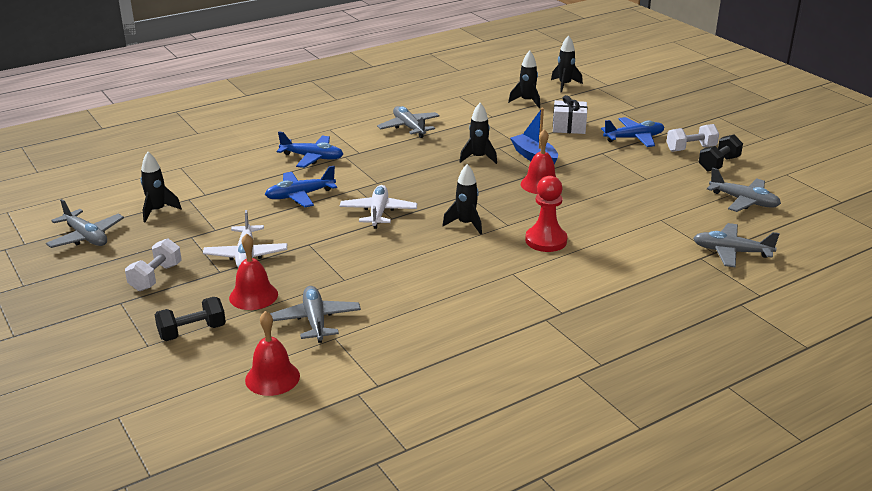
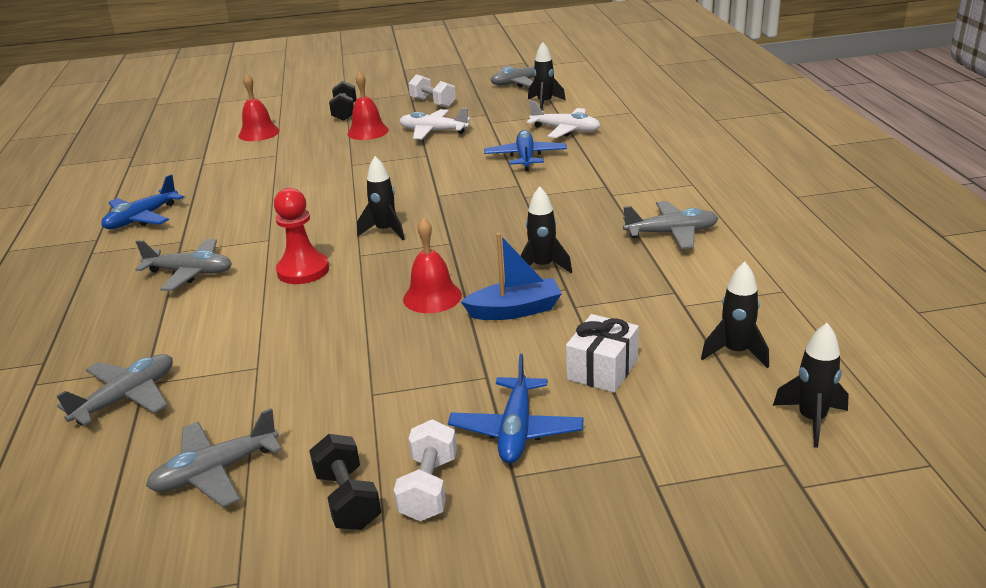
camera: 115 degrees right, 0 degrees up
(312, 157) = (613, 169): blue plane -> blue plane (142, 218)
(315, 321) = (306, 150): grey plane -> grey plane (190, 273)
(378, 213) = (454, 190): white plane -> white plane (565, 130)

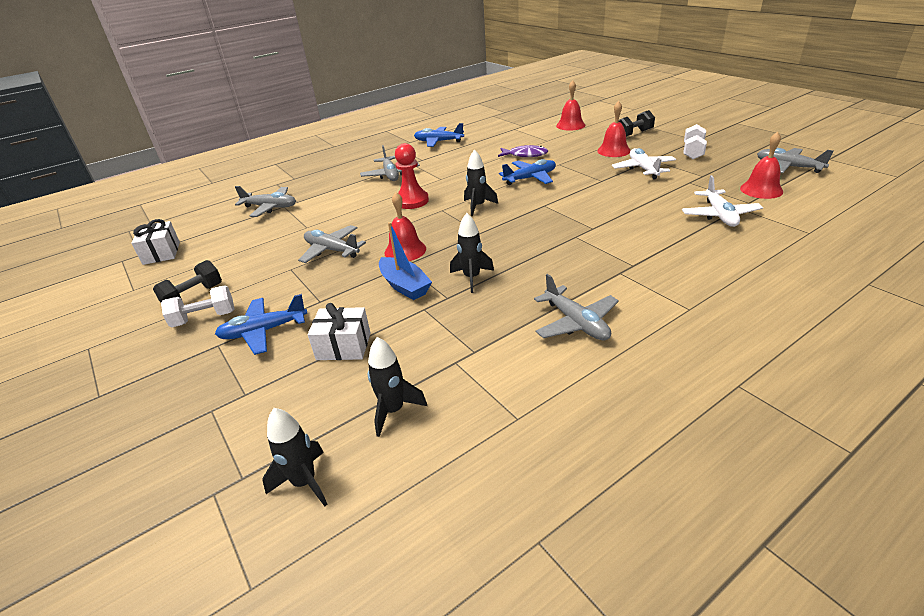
camera: 65 degrees right, 5 degrees up
(130, 544) = (161, 253): none -> white gift
(216, 472) = (214, 252): grey plane -> grey plane (332, 250)
(294, 175) = (525, 155): none -> purple fish
(525, 157) = (644, 215): blue plane -> blue plane (530, 178)
(544, 103) = (761, 190): black rocket -> red bell

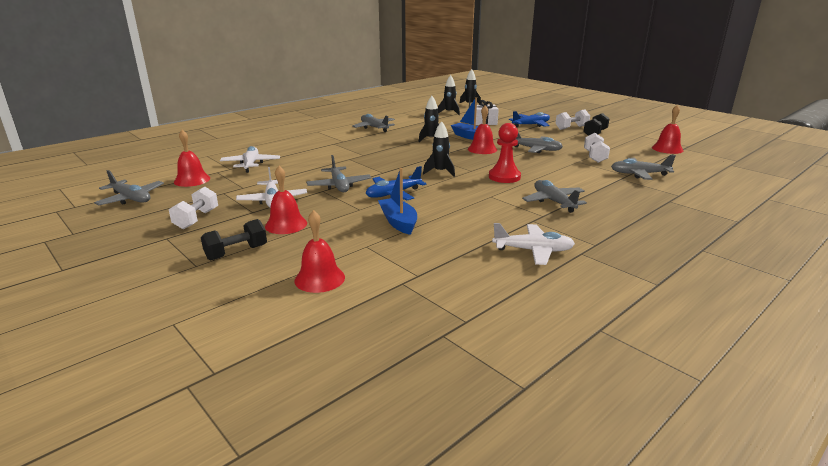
camera: 170 degrees right, 10 degrees down
(161, 253) = (667, 149): white gift -> red bell
(276, 235) = (594, 157): none -> white dumbbell
(438, 142) = (533, 251): blue plane -> white plane
(525, 155) = (398, 222): purple fish -> blue boat
(587, 186) = (339, 186): none -> grey plane

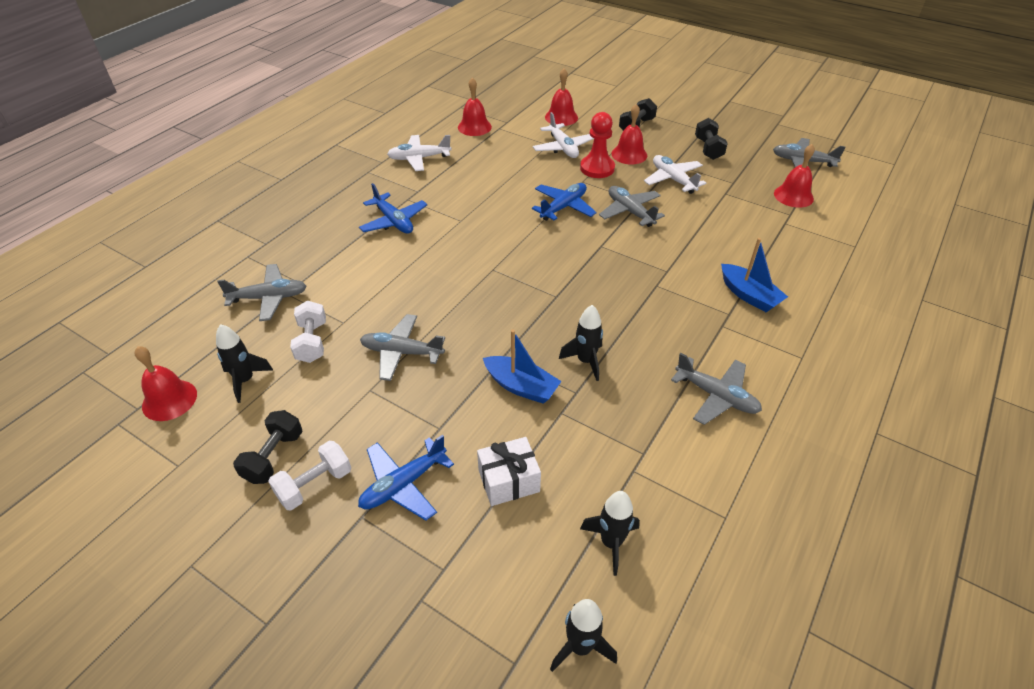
camera: 165 degrees right, 20 degrees up
(196, 219) = (708, 149): white dumbbell -> black dumbbell
(251, 164) = (773, 235): white plane -> white plane (563, 147)
(398, 222) = (537, 171): blue boat -> blue boat (749, 295)
(440, 172) = (531, 258): black rocket -> black rocket (245, 380)
(482, 149) = (489, 337): red bell -> red bell (474, 127)
(504, 177) = (448, 261): red pawn -> red pawn (597, 168)
(553, 202) = (393, 221): grey plane -> blue plane

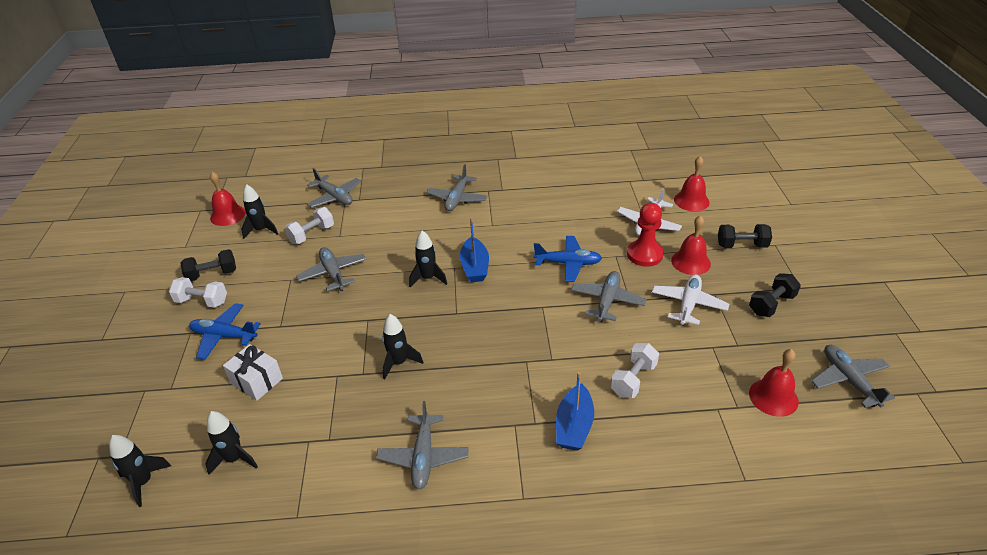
camera: 55 degrees right, 5 degrees down
(393, 221) = (457, 198): blue plane -> grey plane
(419, 158) = (540, 169): white plane -> none
(474, 127) = (614, 170): red bell -> none
(488, 291) = (428, 278): none -> black rocket
(521, 386) = (346, 343): blue boat -> blue boat (475, 267)
(726, 243) = (633, 379): none -> white dumbbell

